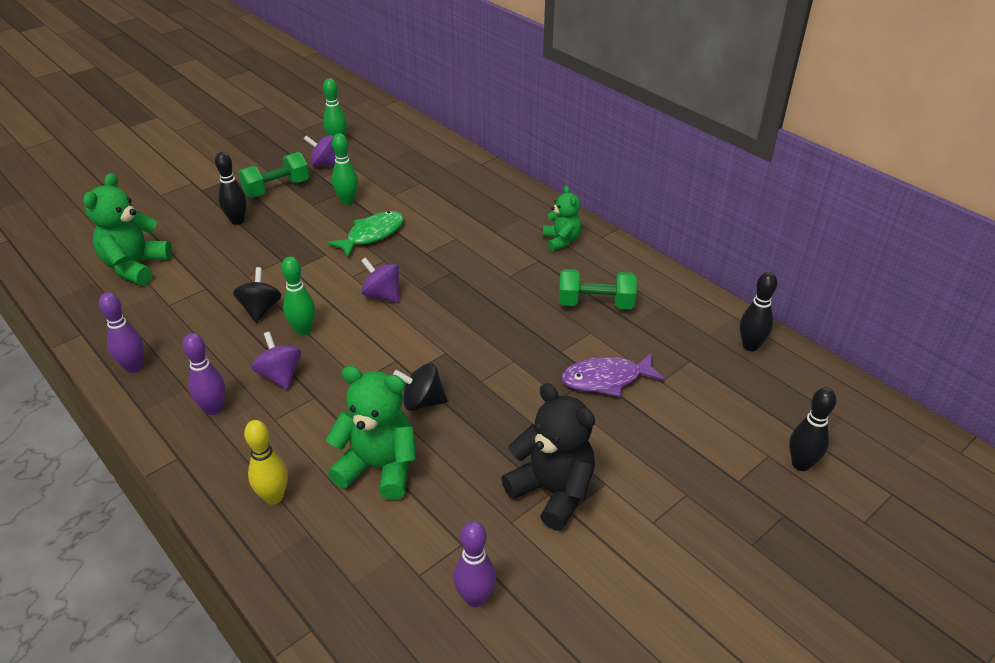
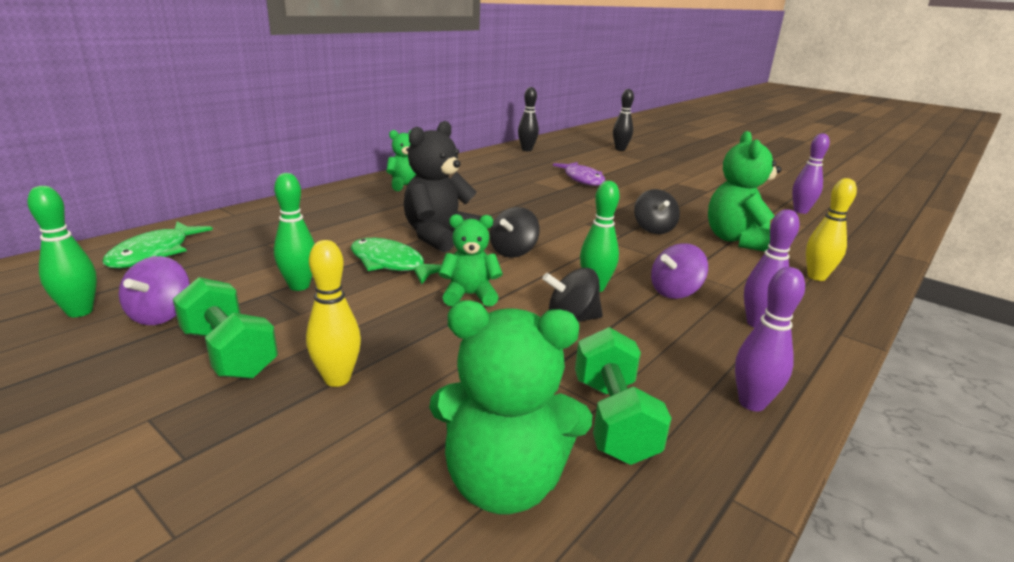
camera: 100 degrees left, 15 degrees down
(237, 221) = (337, 379): black bowling pin -> yellow bowling pin
(312, 267) = (469, 295): none -> green teddy bear
(382, 295) = (513, 252): purple spinning top -> black spinning top
(410, 148) = (154, 253): none -> green fish
(552, 491) = (698, 194): black teddy bear -> black teddy bear (439, 236)
(595, 303) = (496, 179): green dumbbell -> green dumbbell (613, 419)

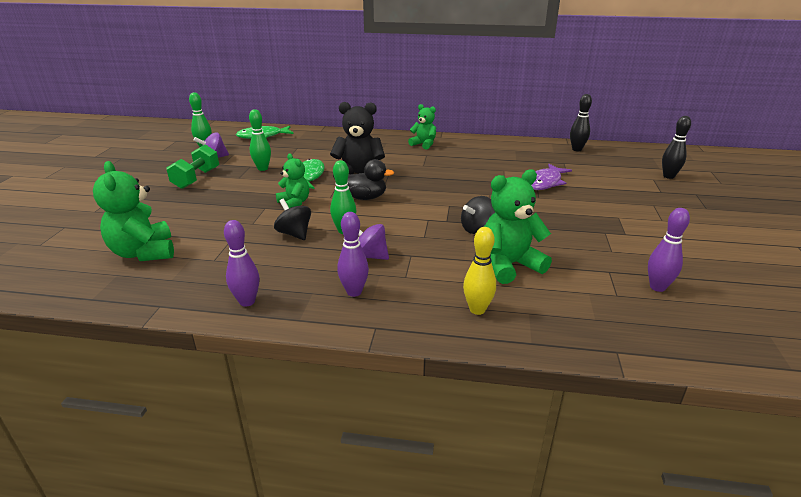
camera: 60 degrees right, 5 degrees up
(337, 379) = (193, 202): yellow bowling pin -> none
(513, 252) = (365, 197): black spinning top -> black duck
(613, 419) = (204, 265): green dumbbell -> none

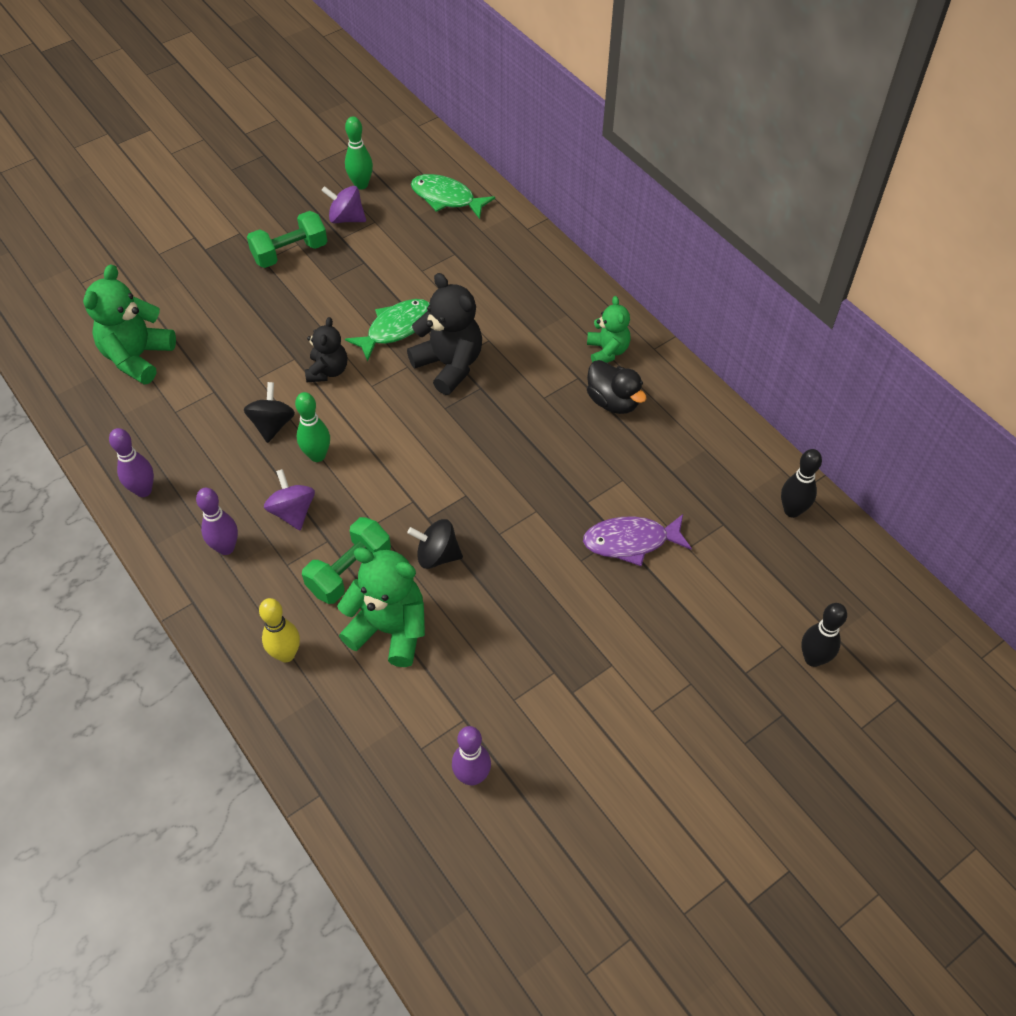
camera: 45 degrees right, 25 degrees up
(262, 168) = (370, 277): green bowling pin -> none
(294, 203) = (328, 371): green teddy bear -> black teddy bear
(365, 197) = (403, 414): black duck -> black duck (613, 401)
(445, 258) = (349, 571): none -> green dumbbell

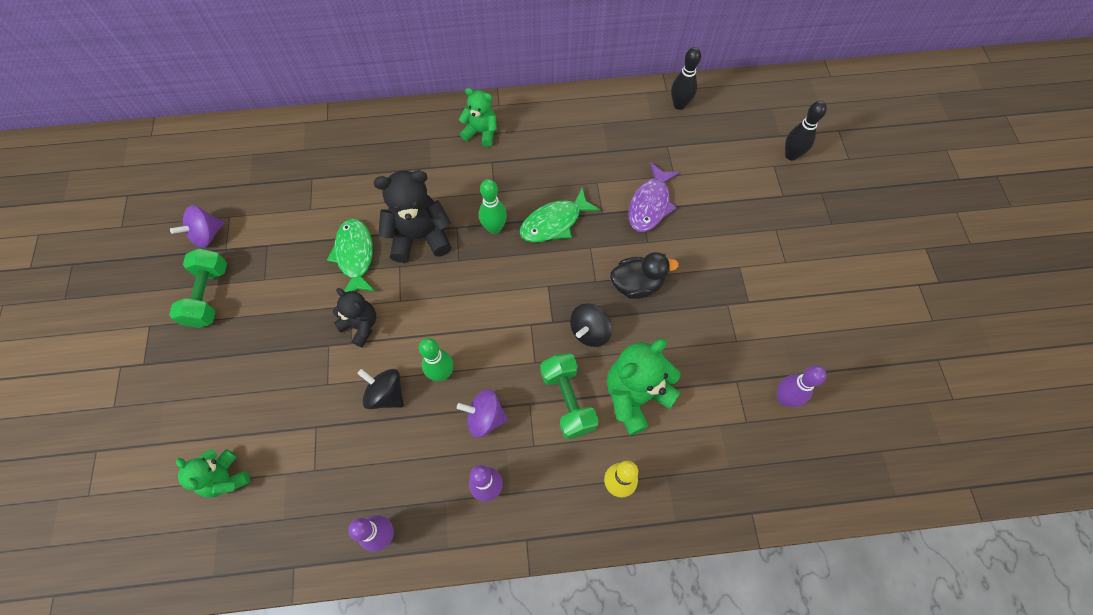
camera: 60 degrees left, 10 degrees up
(138, 357) = (225, 478): green teddy bear -> green teddy bear, size x0.62
(361, 185) = (179, 207): green bowling pin -> green bowling pin (494, 228)
(446, 198) = (249, 155): green fish -> green fish (554, 222)
(613, 401) = (527, 152): black duck -> black duck (636, 284)

